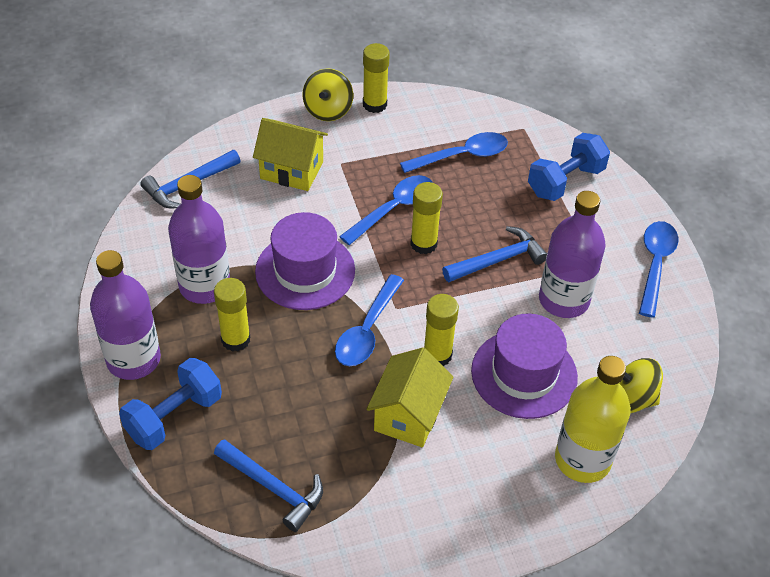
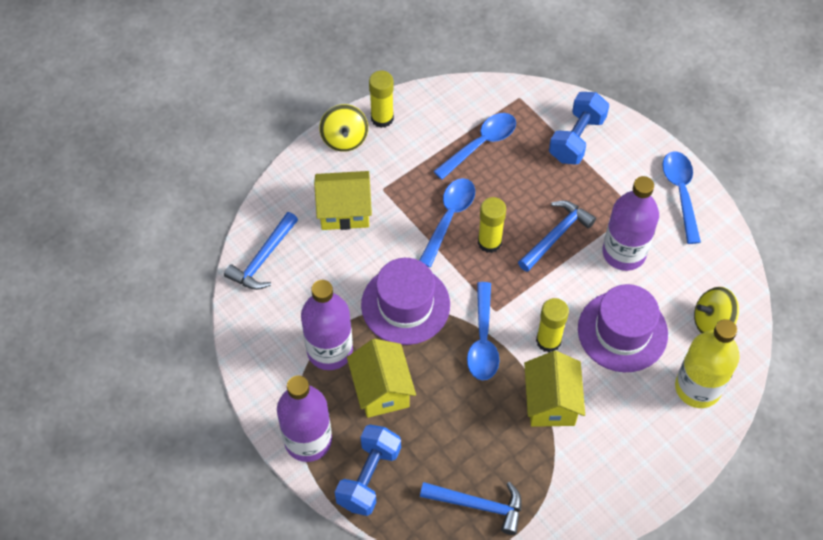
camera: 20 degrees left, 10 degrees up
(235, 339) = (381, 390): yellow glue stick -> yellow house

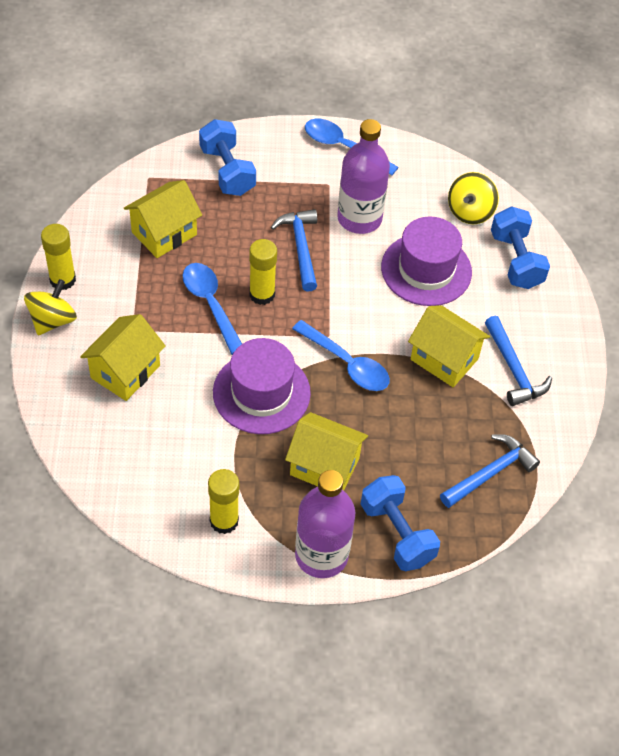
camera: 55 degrees left, 5 degrees down
(263, 259) = (108, 466): blue hammer -> blue hammer (514, 370)
(330, 350) = (250, 478): purple bottle -> none
(344, 138) = (52, 320): yellow spinning top -> yellow spinning top turned 90 degrees counterclockwise
(481, 144) = (164, 233): blue spoon -> yellow house
(548, 341) = (389, 321): yellow glue stick -> yellow glue stick (224, 521)
(697, 387) = (516, 260): yellow bottle -> blue dumbbell

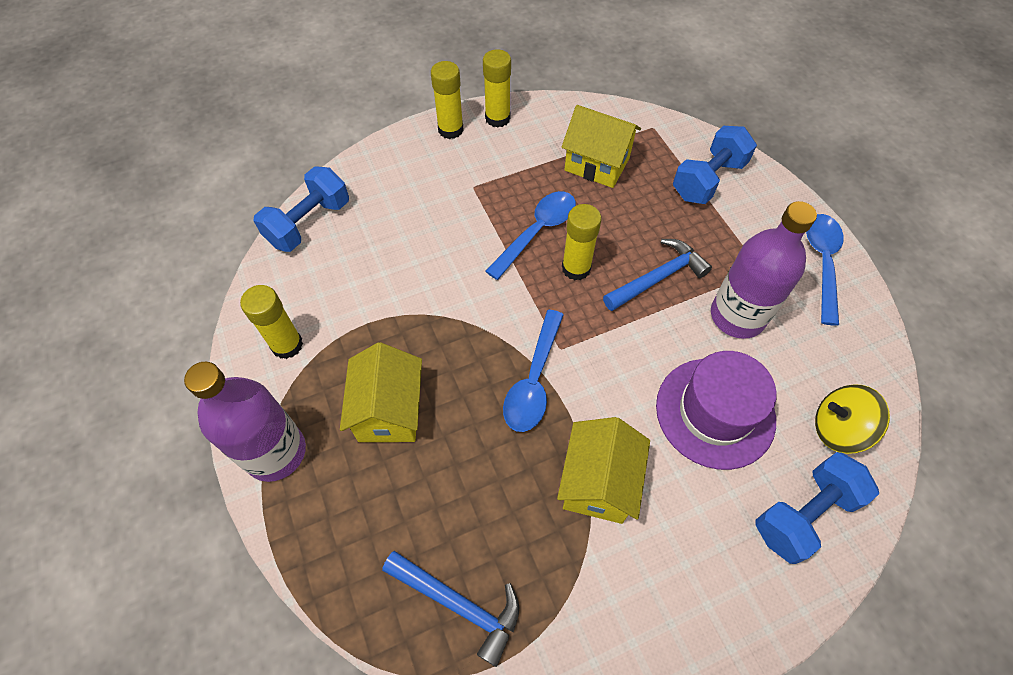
camera: 70 degrees right, 5 degrees up
(52, 320) = (450, 129): yellow spinning top -> yellow glue stick
(125, 371) = (423, 200): yellow house -> none
(261, 393) = (454, 316): purple hat -> none
(397, 533) = (330, 522): blue dumbbell -> blue dumbbell (309, 223)
(514, 370) = (631, 576): blue hammer -> none

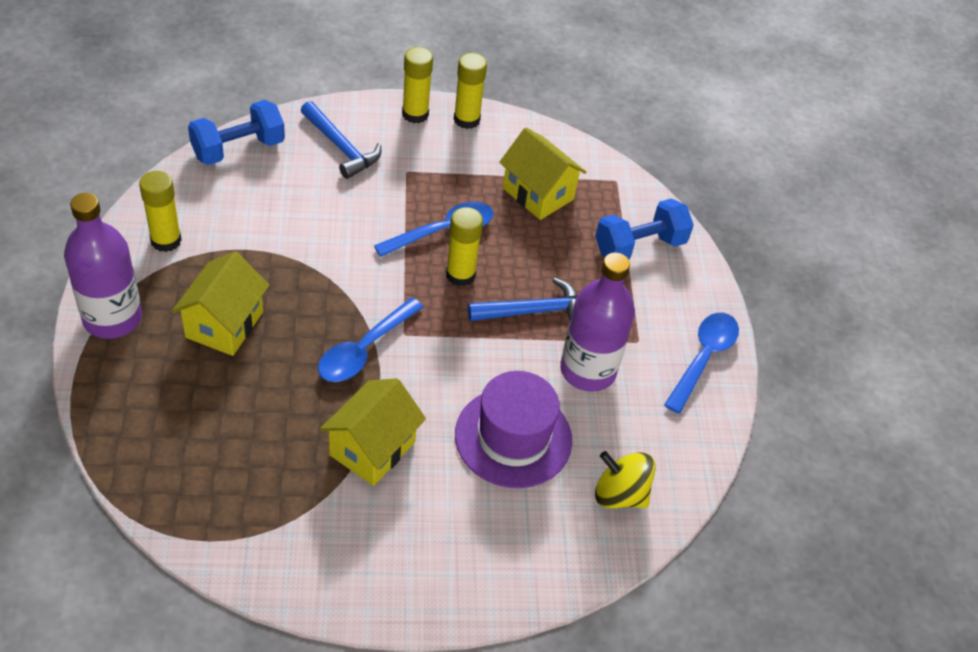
camera: 15 degrees right, 10 degrees down
(459, 604) = (201, 487): blue hammer -> blue hammer (341, 147)
(804, 514) = (541, 544): blue dumbbell -> none

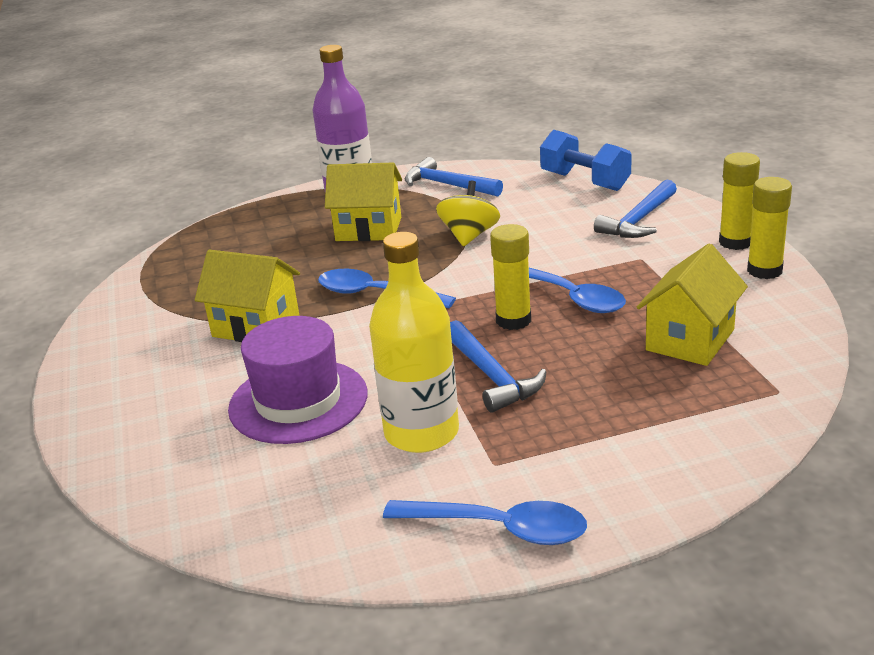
camera: 85 degrees right, 20 degrees down
(166, 240) = (447, 185): yellow glue stick -> blue hammer
(588, 370) = (421, 432): purple bottle -> yellow bottle
(620, 494) = (239, 493): yellow spinning top -> yellow spinning top (469, 236)
(639, 246) = (669, 433): blue dumbbell -> none

